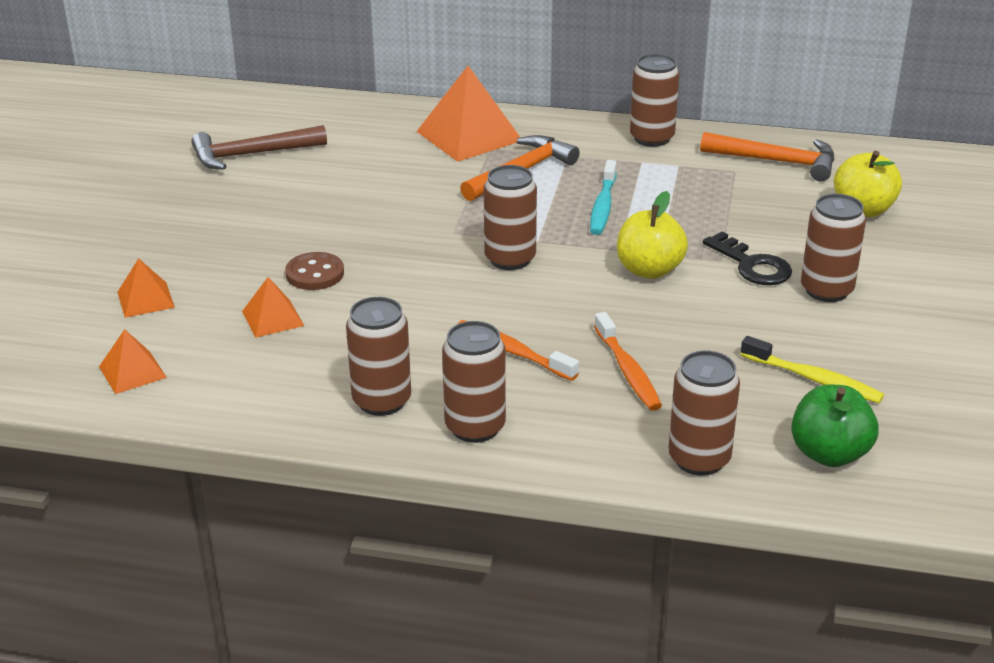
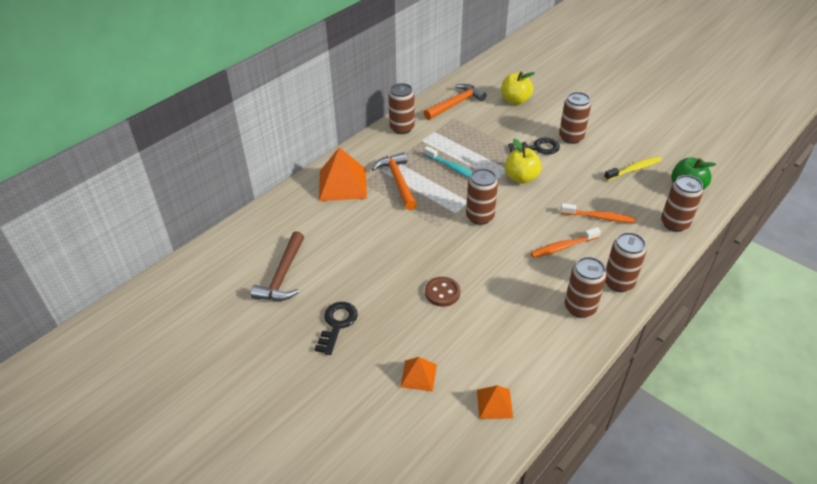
camera: 60 degrees left, 10 degrees up
(194, 216) = (337, 324): none -> black key
(273, 318) = (476, 324): orange pyramid -> none

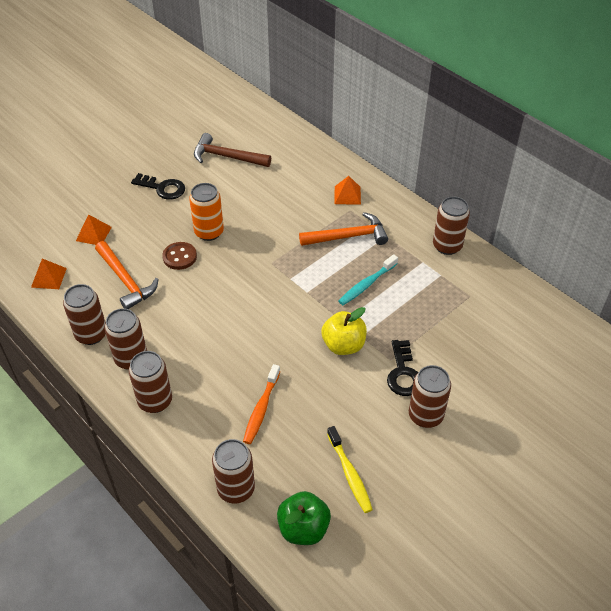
camera: 95 degrees right, 5 degrees up
(342, 184) = (347, 195): orange pyramid -> orange pyramid, size x0.53
(403, 275) = (209, 232): none -> orange can
(455, 104) = (502, 301): orange hammer -> orange hammer (125, 280)
(479, 217) = (280, 297): brown can -> brown can (91, 334)
(515, 100) = (515, 367): yellow apple -> none
(563, 247) = (219, 362): orange toothbrush -> none

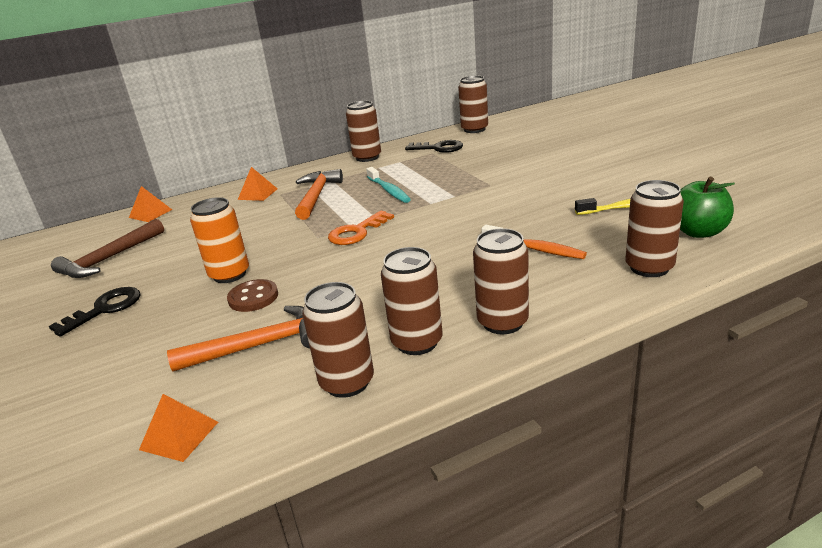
camera: 70 degrees left, 20 degrees down
(93, 234) = (126, 378): orange pyramid -> orange pyramid (150, 213)
(280, 285) = (357, 232): none -> orange key
(343, 345) = (462, 204): yellow apple -> none
(403, 373) = (509, 180): black key -> black key (439, 148)
(425, 415) = (561, 174): brown can -> brown can (474, 129)

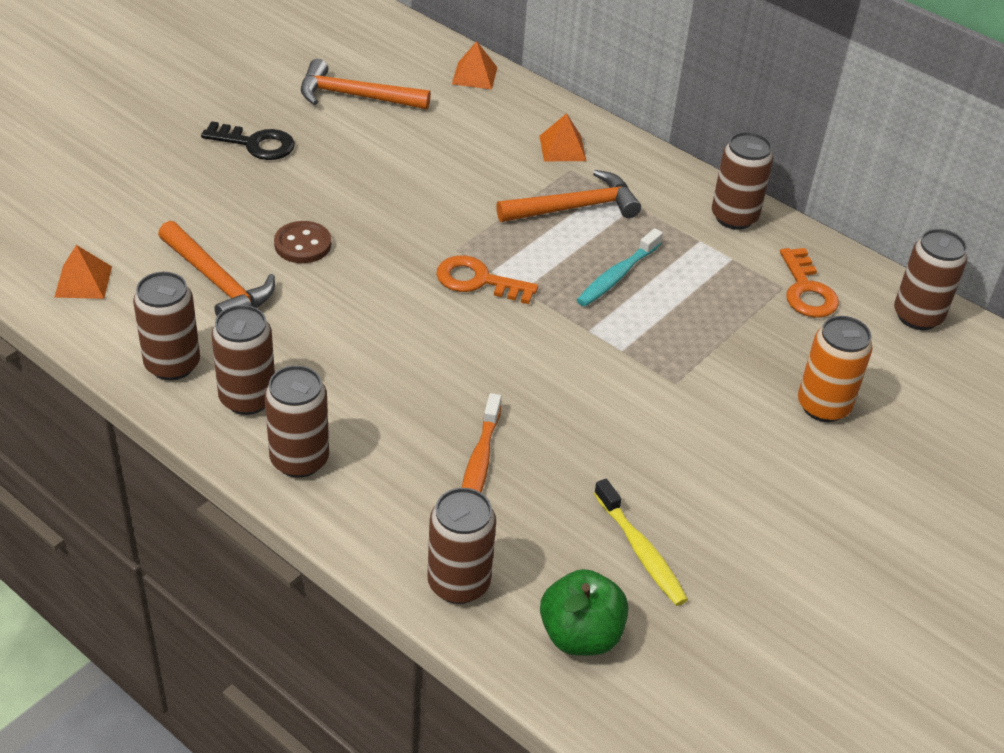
camera: 60 degrees right, 15 degrees up
(109, 258) = (355, 96): brown hammer -> orange hammer
(229, 274) = (345, 207): orange can -> orange can (823, 406)
(439, 148) = (807, 290): black key -> orange key

